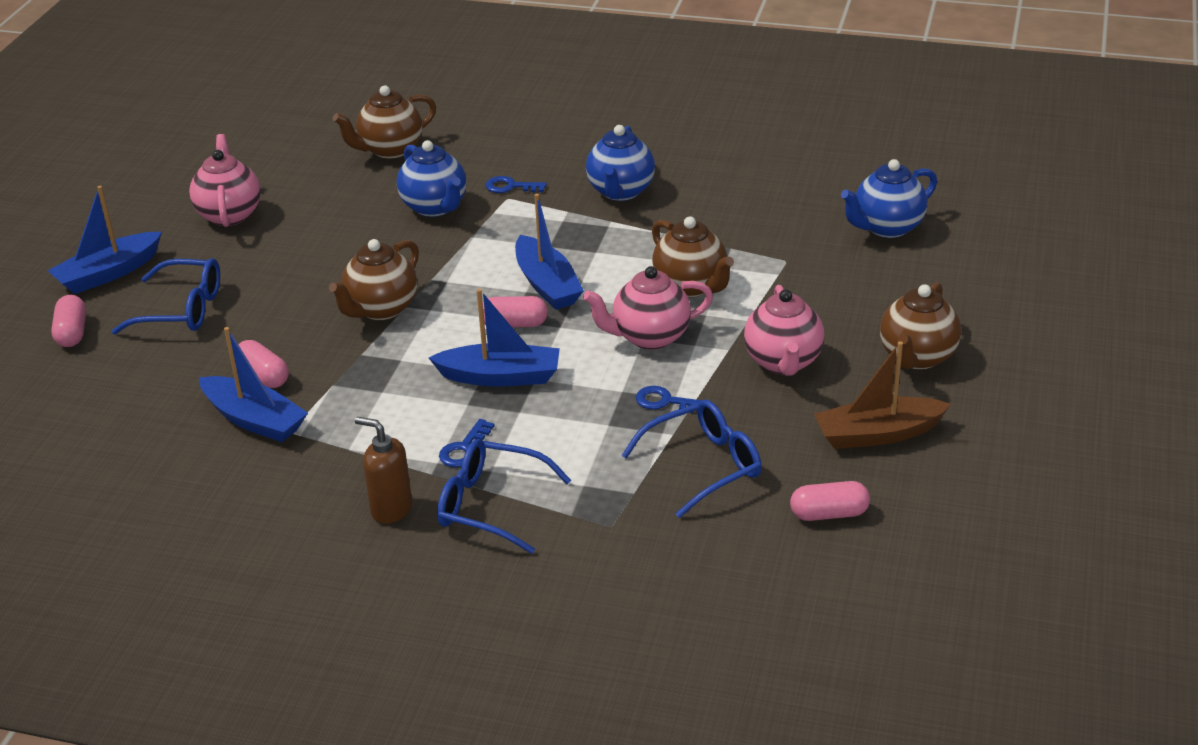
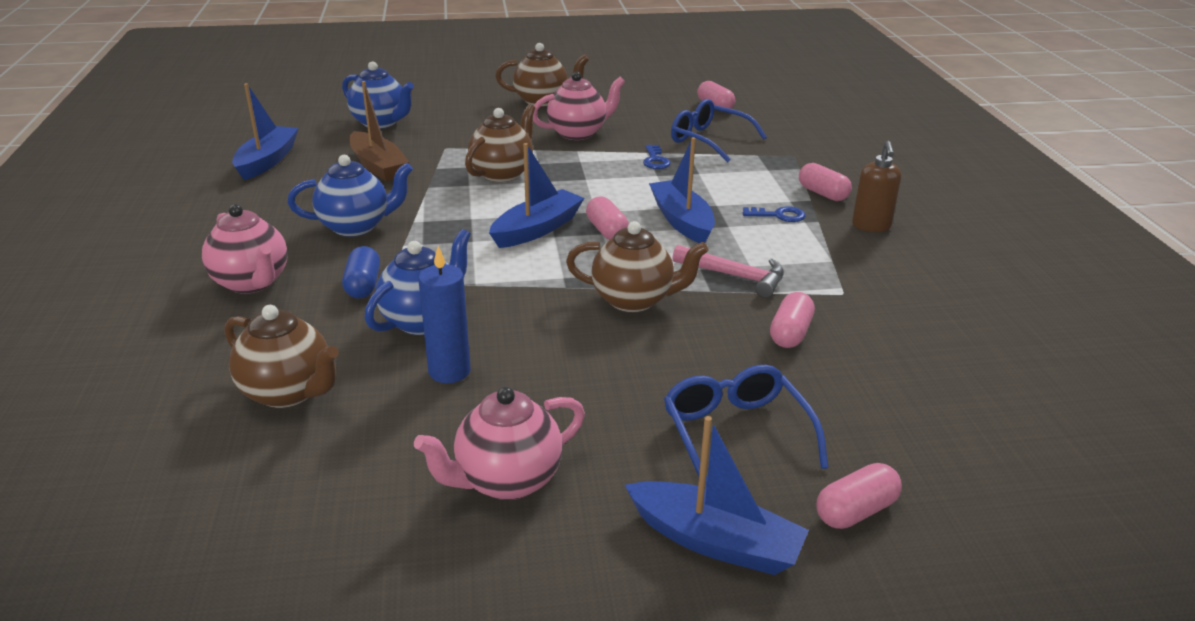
camera: 115 degrees left, 5 degrees down
(254, 420) = (850, 316): blue boat -> blue boat (267, 161)
(359, 209) = (449, 371): none -> blue candle
(372, 376) = (735, 276): none -> pink hammer
(491, 505) = (823, 193): blue glasses -> pink capsule
(510, 187) = (363, 285): blue key -> blue capsule
(649, 337) = (583, 177): pink teapot -> pink teapot (252, 283)
(877, 434) = (630, 103): brown boat -> brown boat (378, 166)

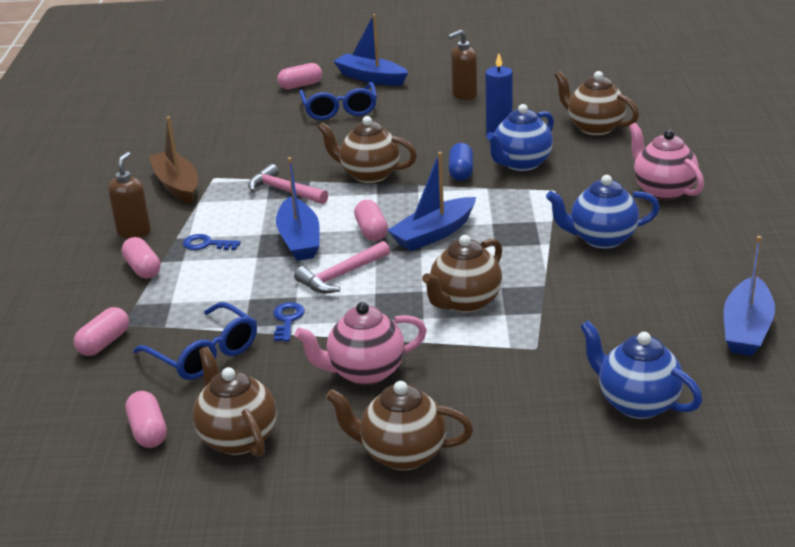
camera: 170 degrees left, 0 degrees up
(363, 285) = (573, 188): blue capsule -> blue capsule (461, 172)
(378, 166) = (609, 317): brown boat -> brown boat (177, 185)
(507, 480) = (464, 95): pink teapot -> brown soap dispenser
(622, 191) = (341, 275): none -> pink hammer
(652, 105) = (237, 438): none -> brown teapot
(790, 333) = (273, 154): pink capsule -> pink capsule (104, 343)

